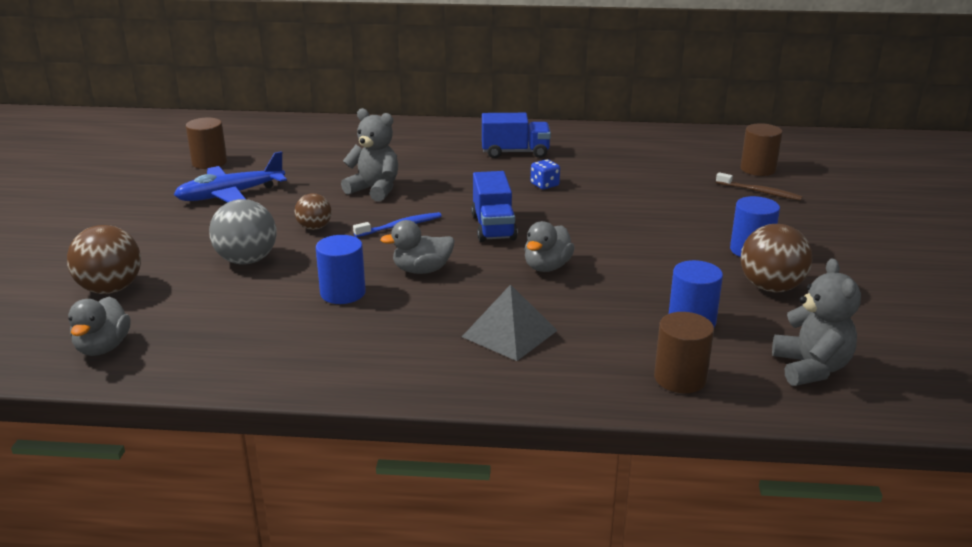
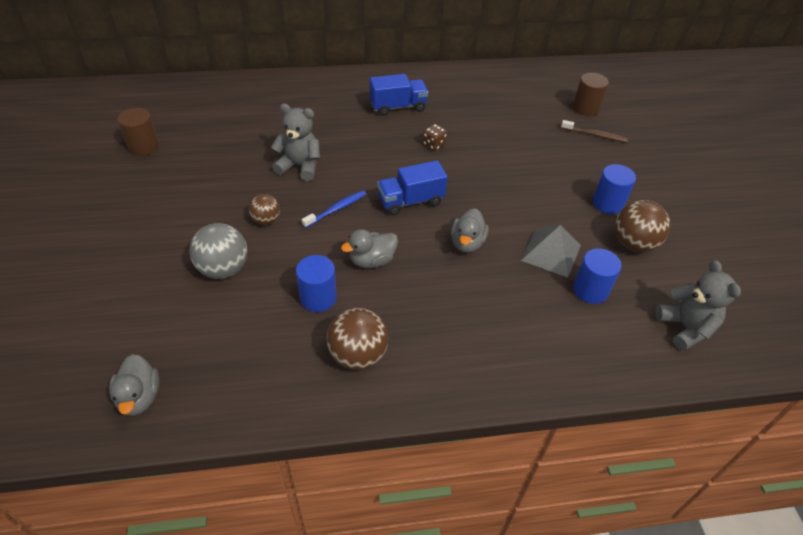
camera: 15 degrees left, 20 degrees up
(111, 289) = (117, 322): brown ball -> brown ball (358, 355)
(230, 195) = (178, 187): blue plane -> none
(493, 227) = (410, 201): blue truck -> blue truck turned 90 degrees clockwise
(509, 333) = (464, 325): grey pyramid -> grey pyramid (551, 252)
(544, 185) = (434, 144): blue dice -> brown dice
(680, 378) = (601, 354): brown cylinder -> none

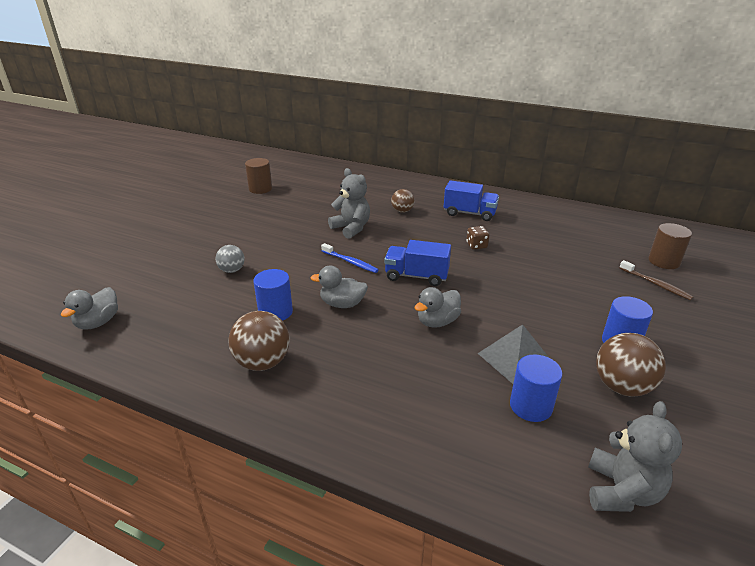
camera: 35 degrees right, 15 degrees down
(223, 269) = (232, 270): grey ball -> grey ball, size x0.60
(266, 220) = (292, 252): brown ball -> brown ball (402, 211)
(336, 209) = (350, 262): blue toothbrush -> blue toothbrush turned 45 degrees clockwise

